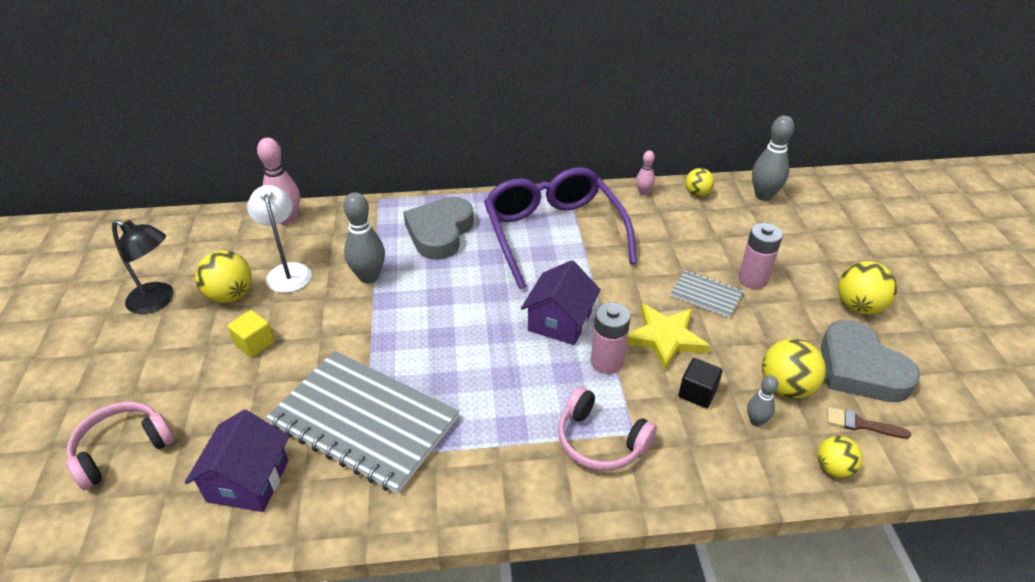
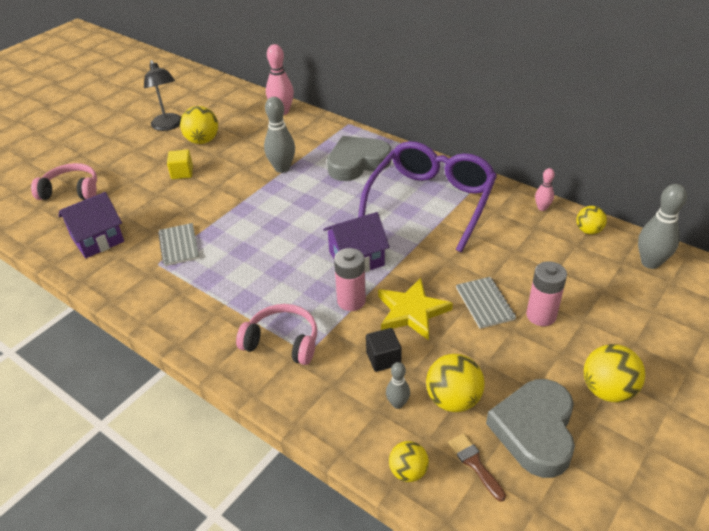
camera: 45 degrees right, 0 degrees up
(288, 271) = (245, 142): white lamp -> none
(364, 422) = (179, 245): grey notebook -> grey notebook, size x0.46
(600, 441) = (282, 342): pink headphones -> pink headphones turned 120 degrees clockwise

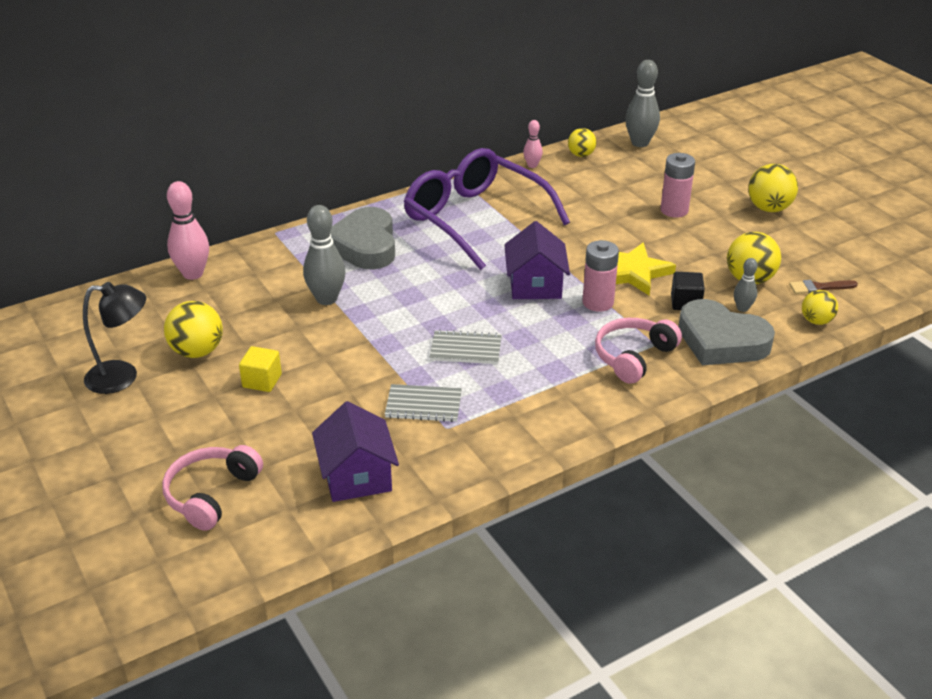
camera: 70 degrees left, 5 degrees down
(485, 303) = (644, 232): grey notebook -> grey notebook (466, 349)
(535, 431) = (796, 251): grey heart -> grey heart (721, 341)

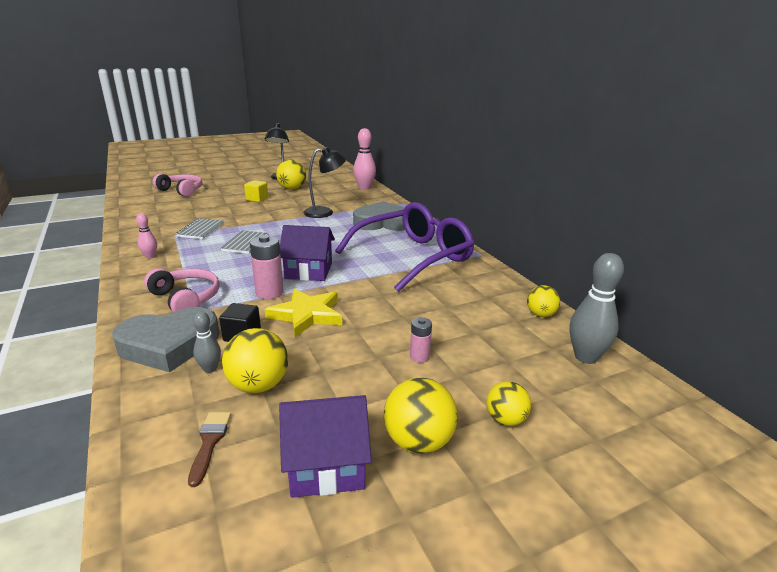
camera: 95 degrees right, 10 degrees down
(326, 299) = (325, 212): grey bowling pin -> black lamp
(357, 476) = (159, 214): purple house -> purple house (326, 465)
(532, 165) = (510, 287): pink bowling pin -> pink bowling pin (150, 256)
(674, 210) = (419, 357): pink battery -> pink battery, size x0.60
(721, 341) = (169, 345): grey heart -> grey heart turned 150 degrees counterclockwise
(816, 321) = (147, 420): yellow ball -> yellow ball (505, 419)

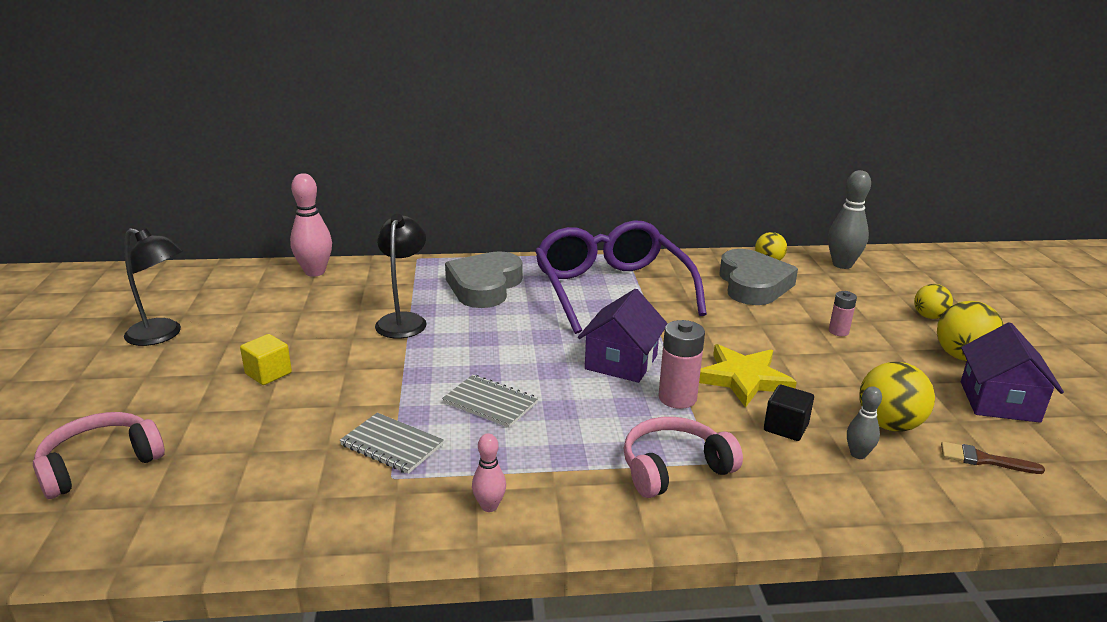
camera: 70 degrees left, 0 degrees up
(169, 345) = (803, 484): grey heart -> grey heart (753, 284)
(292, 188) = (245, 332): yellow ball -> none

